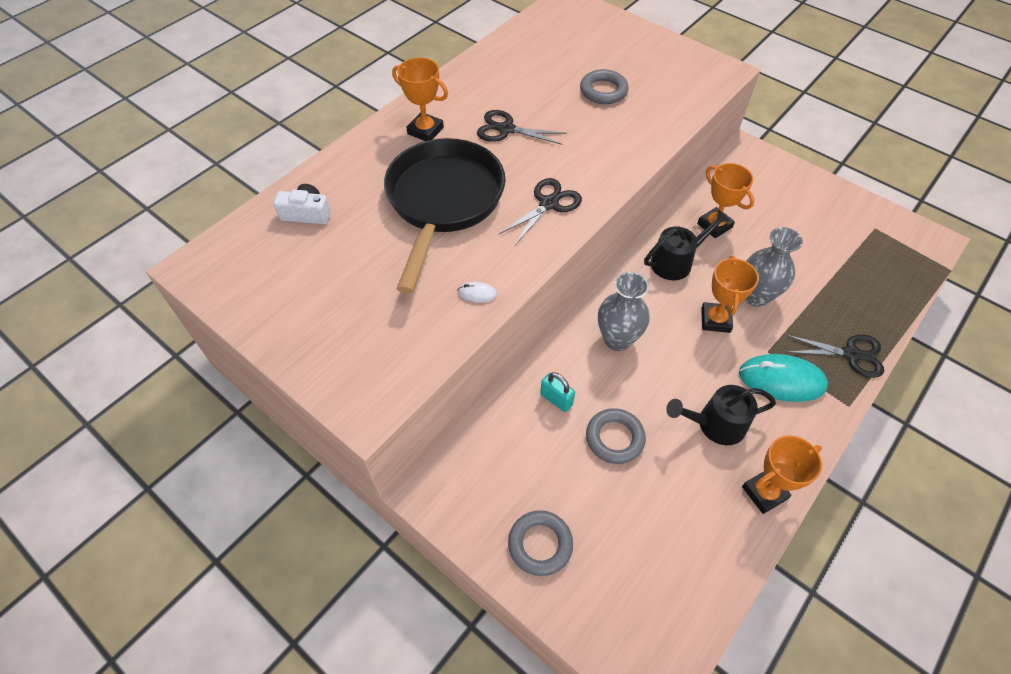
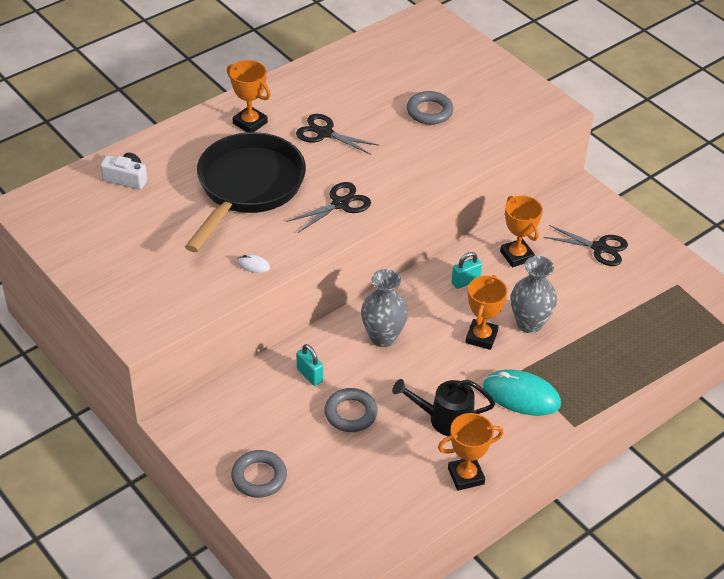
camera: 10 degrees right, 10 degrees down
(676, 261) = (465, 281): black watering can -> turquoise padlock
(851, 354) = (597, 387): black scissors -> black scissors (599, 248)

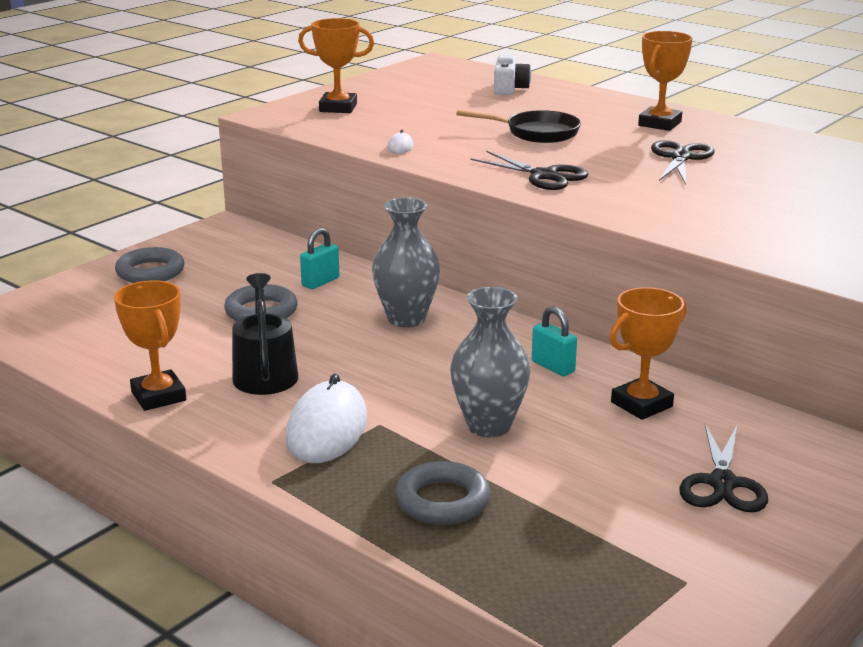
camera: 80 degrees right, 20 degrees down
(247, 188) = (536, 133): black pan -> black pan, size x0.51
(429, 111) = (800, 209): grey ring -> grey ring (442, 501)
(481, 337) = (439, 388): orange trophy -> orange trophy (338, 108)
(521, 395) = (327, 429): turquoise mouse -> white mouse

